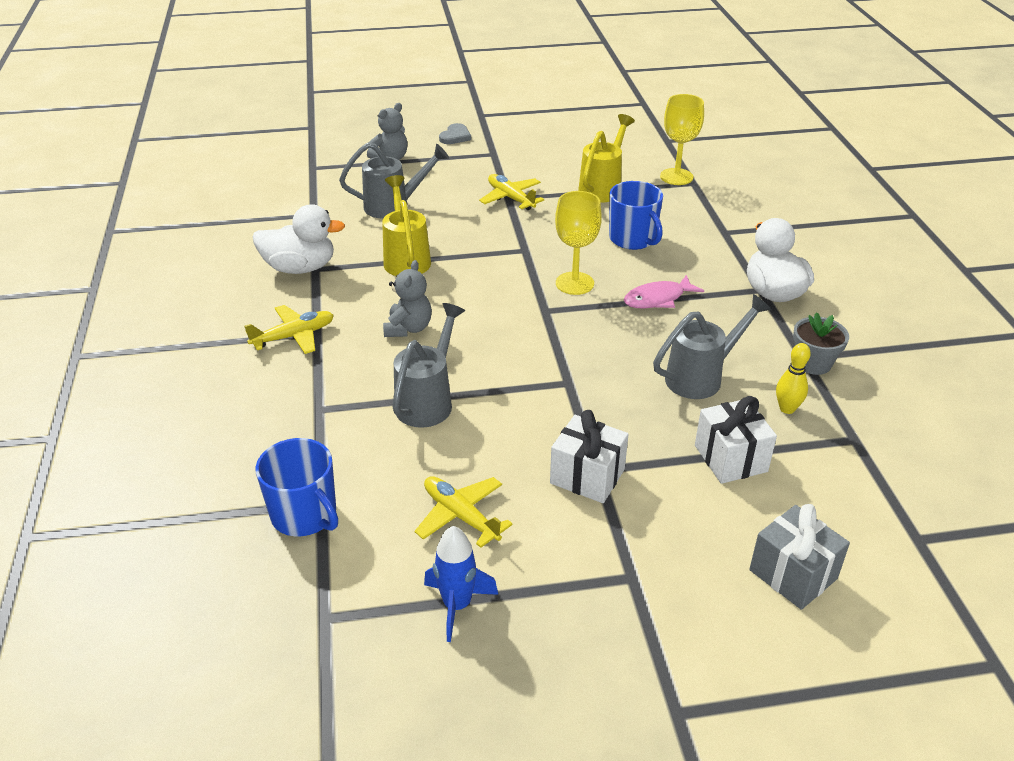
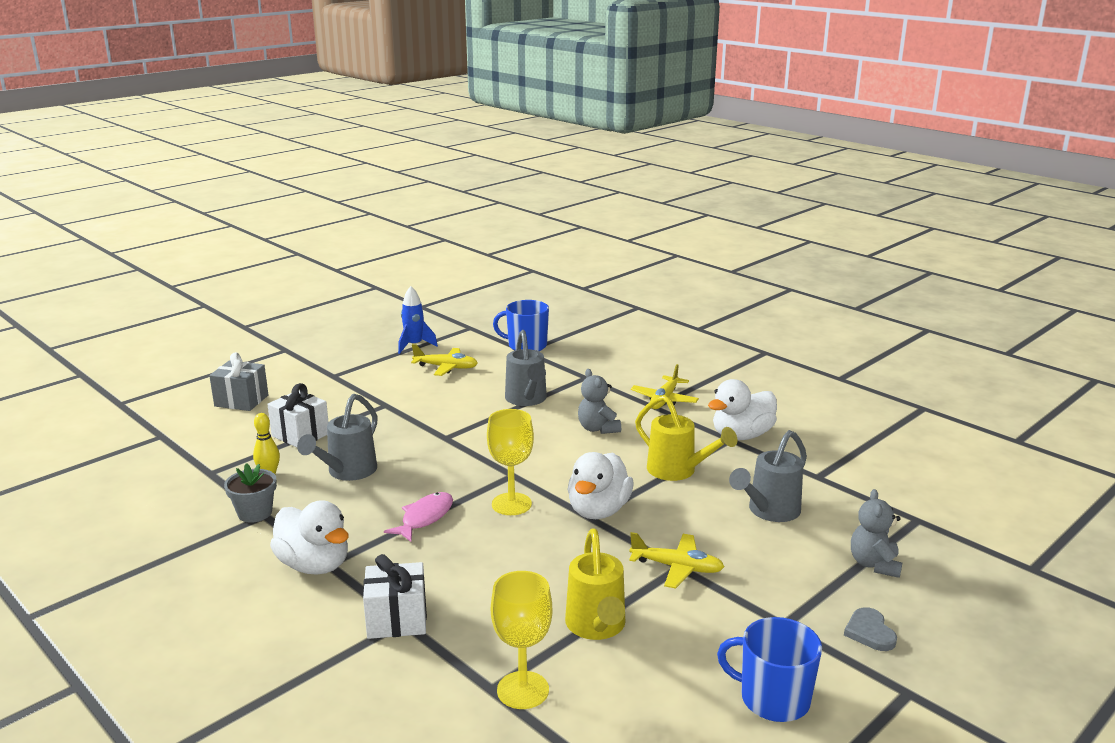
camera: 145 degrees right, 15 degrees down
(512, 252) = (598, 510): none -> white duck
(587, 476) = (389, 400): white gift -> white gift (397, 620)
(633, 239) = (499, 570): blue mug -> blue mug (773, 699)

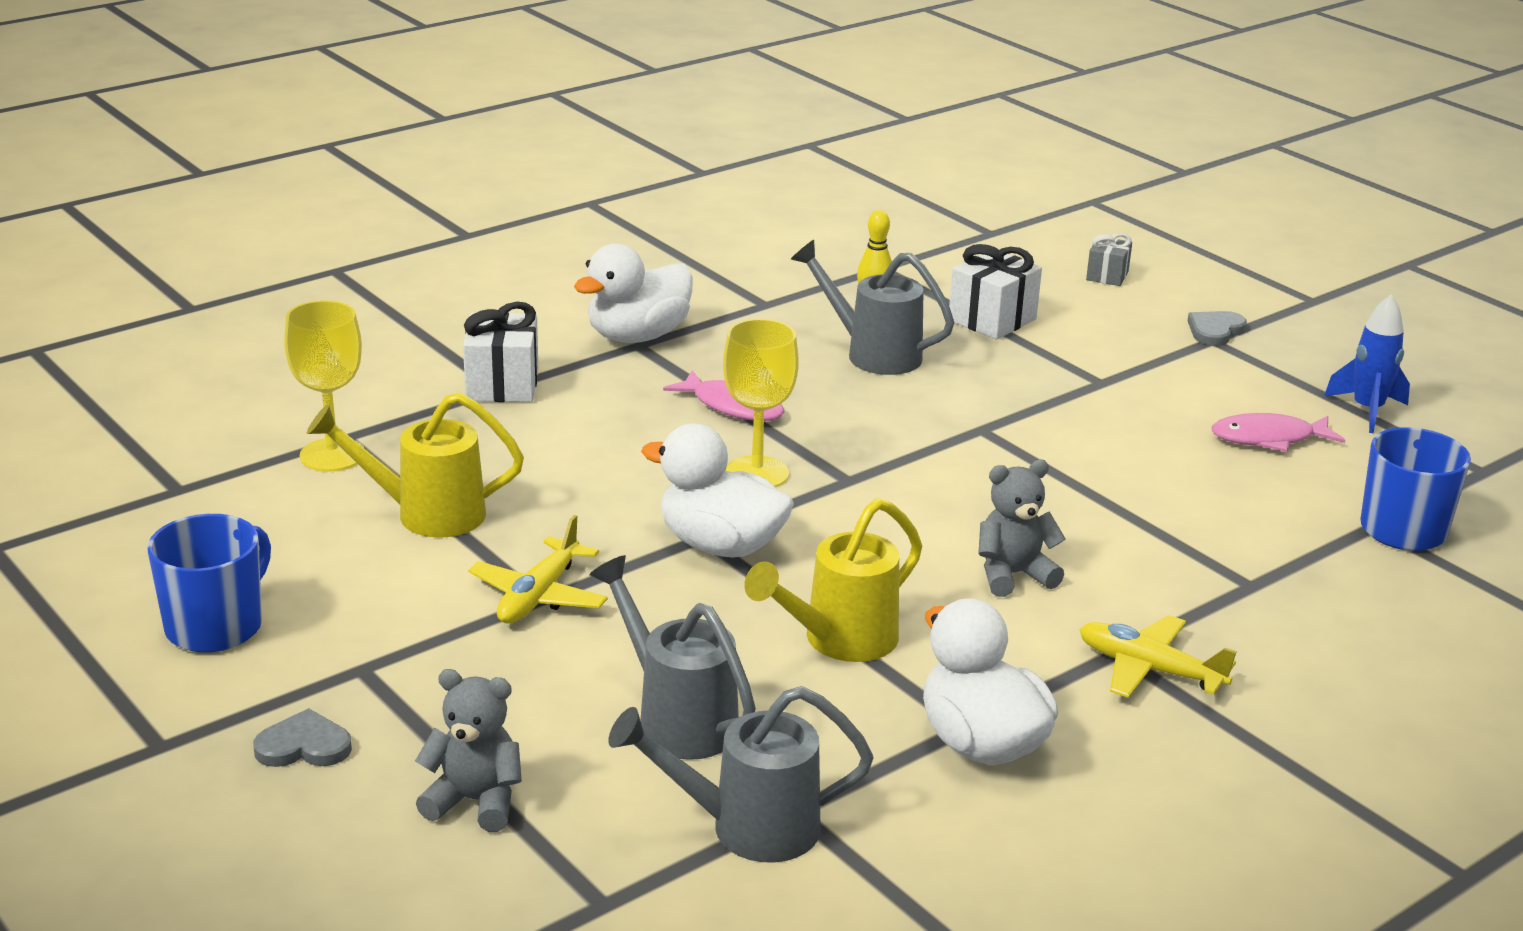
camera: 95 degrees right, 5 degrees up
(241, 401) = (1107, 276): grey gift -> grey gift, size x0.60
(255, 513) = (771, 298): grey flower pot -> none
(322, 374) = (1215, 331): none -> grey heart
(446, 367) = (1268, 438): yellow plane -> pink fish
(527, 400) = (1134, 511): grey watering can -> grey watering can (747, 828)

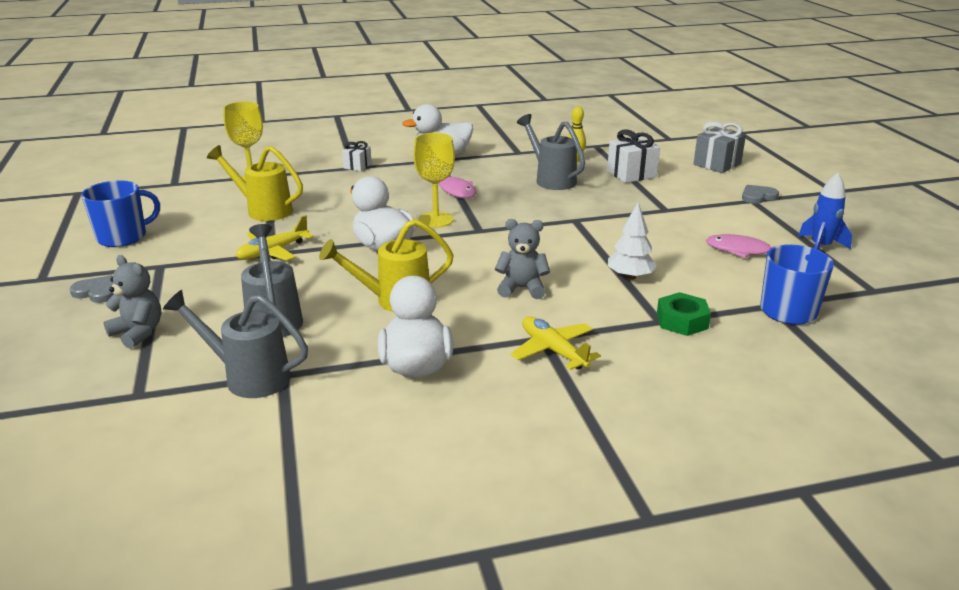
camera: 25 degrees right, 0 degrees up
(502, 385) = (357, 166): white gift -> white gift, size x0.60
(1107, 276) = (717, 164): grey gift -> grey gift, size x1.67
(1150, 519) = (630, 277): none -> white tree
(1280, 578) = (682, 321): none -> green nut

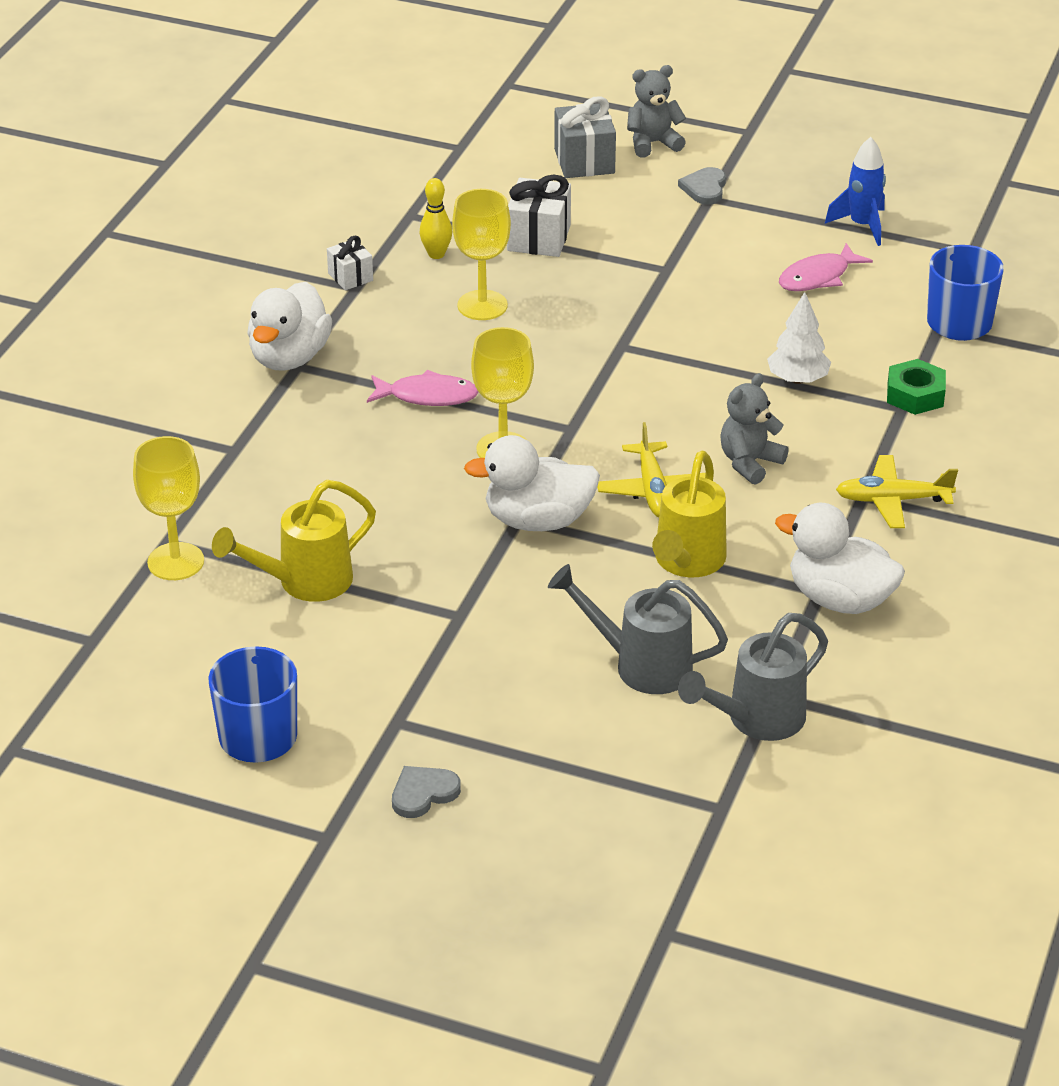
camera: 55 degrees left, 10 degrees up
(138, 333) = (575, 779): grey teddy bear -> grey teddy bear (653, 143)
(272, 252) = (456, 614): yellow plane -> yellow plane (653, 490)
(357, 166) = (234, 445): white gift -> white gift (350, 277)
(551, 179) = (482, 305): grey watering can -> yellow goblet

